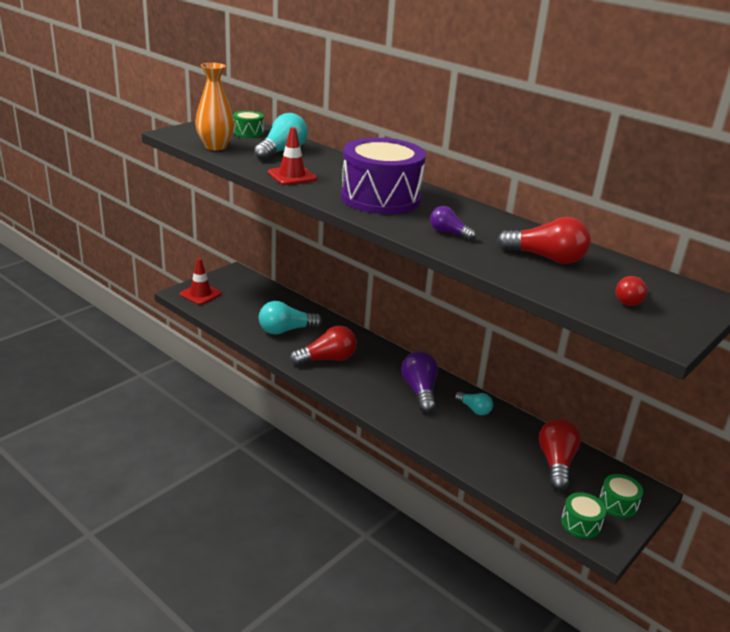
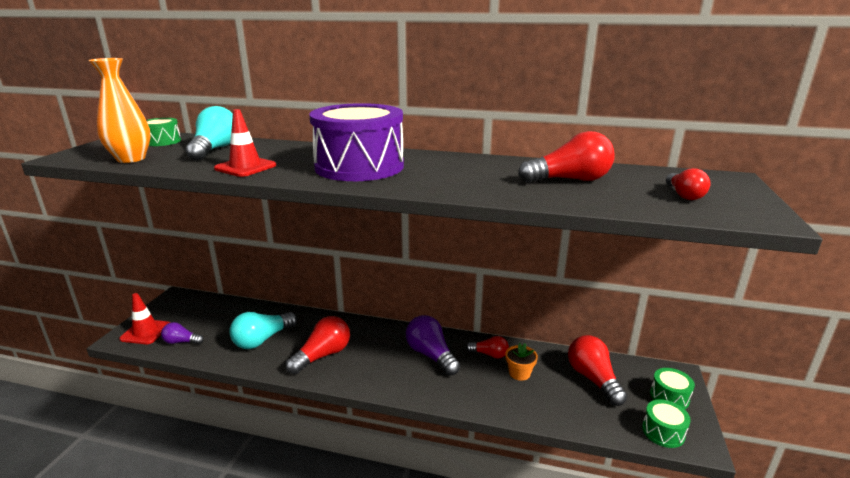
camera: 25 degrees left, 5 degrees down
(449, 233) = (460, 180): purple light bulb -> purple light bulb (181, 342)
(474, 409) = (489, 354): turquoise light bulb -> red light bulb
(489, 433) = (519, 373): none -> orange flower pot

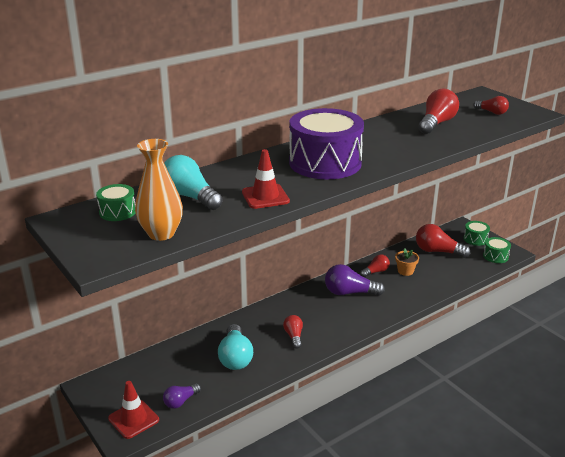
camera: 50 degrees left, 5 degrees up
(323, 355) = (294, 336): red light bulb -> red light bulb, size x0.59

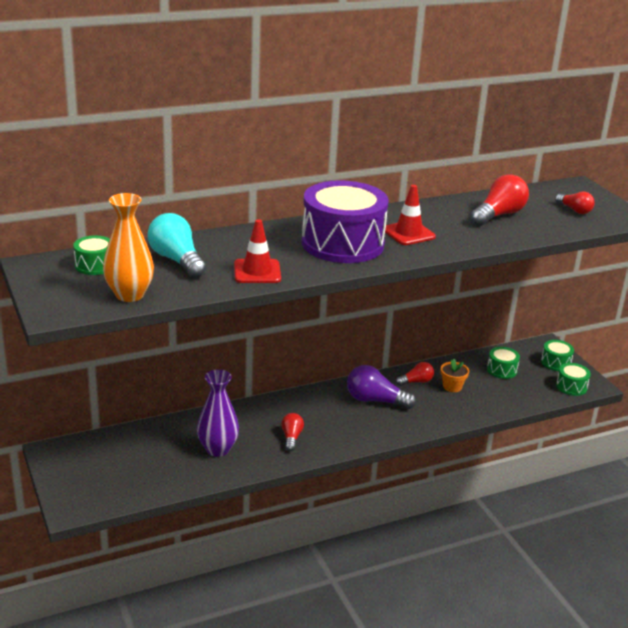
camera: 10 degrees right, 0 degrees up
(133, 419) = (87, 493): red traffic cone -> red traffic cone (408, 233)
(180, 401) = (142, 484): purple light bulb -> none
(235, 357) = (217, 449): turquoise light bulb -> purple vase
(437, 251) = (501, 370): red light bulb -> green drum

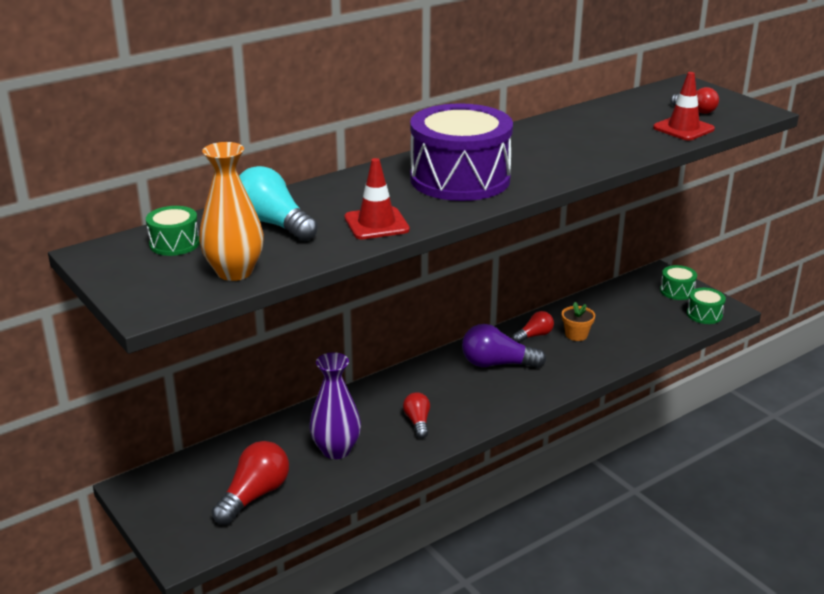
camera: 10 degrees left, 0 degrees up
(408, 233) = (529, 158): red traffic cone -> red traffic cone (683, 128)
(499, 215) = (617, 126): red light bulb -> red light bulb (254, 495)
(501, 370) = (623, 308): green drum -> none

